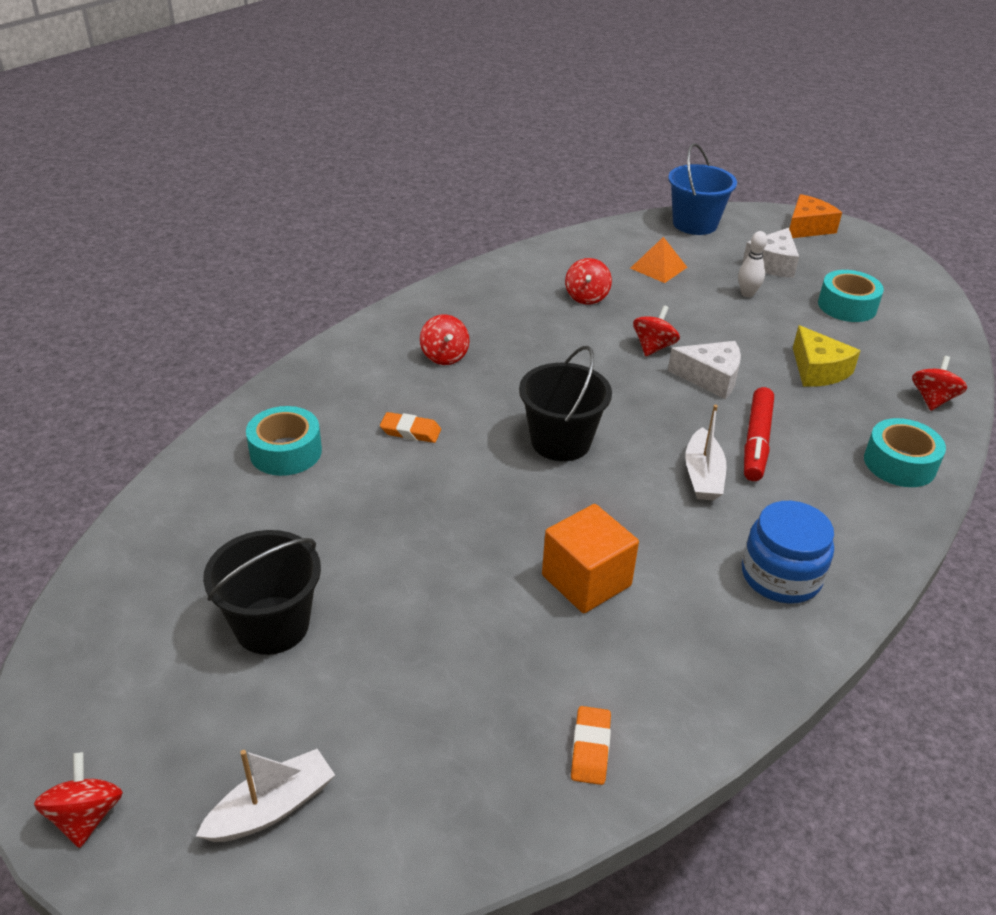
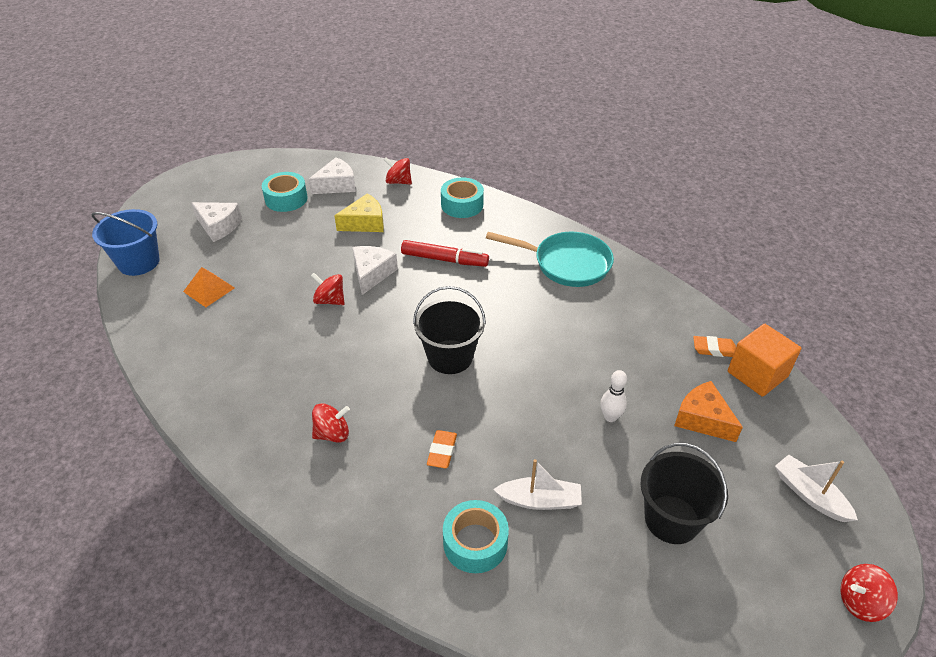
camera: 90 degrees left, 5 degrees up
(586, 297) = (248, 336): red spinning top -> none
(586, 580) = (589, 347): orange cube -> orange cube (757, 374)
(703, 475) = (481, 287): white boat -> white boat (540, 500)
(747, 293) = (260, 244): white bowling pin -> white bowling pin (610, 417)
(780, 576) = (567, 264): blue jar -> turquoise pan
(807, 228) = (166, 201): orange cheese -> orange cheese (702, 419)
(897, 344) = (336, 185): none -> white cheese

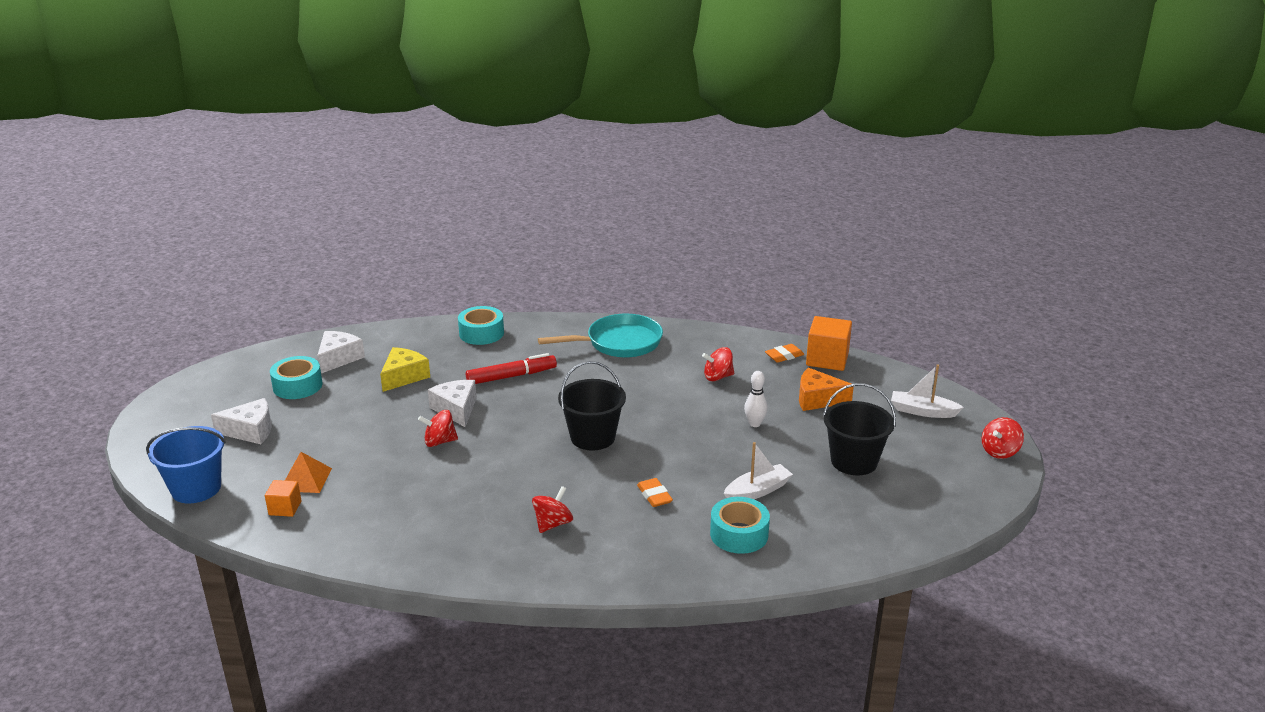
camera: 35 degrees left, 15 degrees down
(171, 310) = (285, 508): none -> orange cube
(398, 182) = (399, 336): red spinning top -> red spinning top (718, 377)

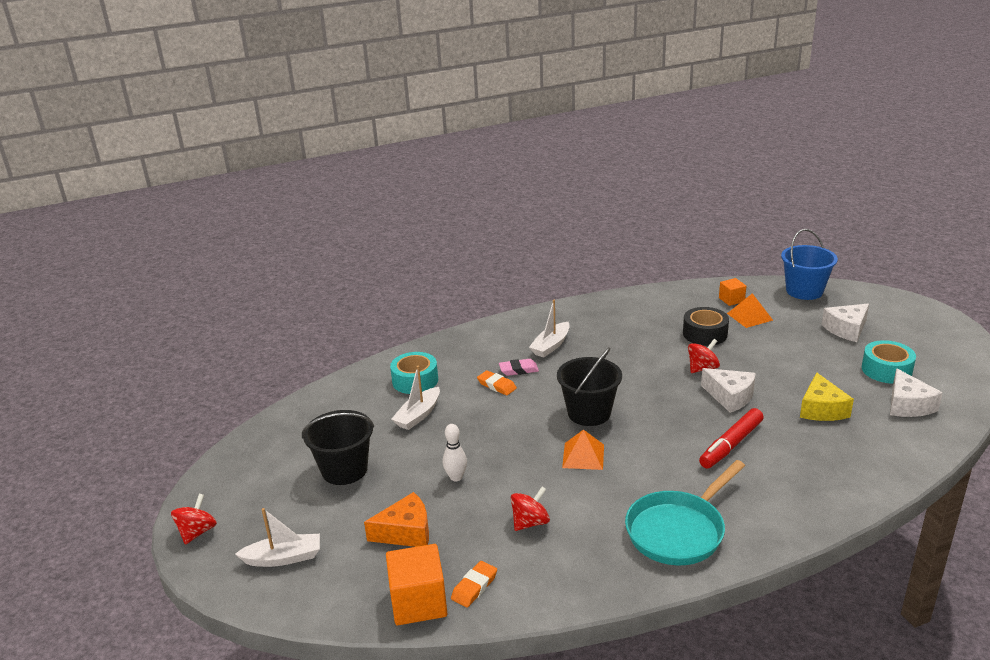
camera: 155 degrees right, 0 degrees up
(380, 476) = (705, 334): none -> black tape
(481, 333) = (835, 485): turquoise tape -> none
(553, 524) = (551, 346): red spinning top -> white boat
(616, 506) = (518, 370): none -> pink eraser
(635, 406) = (583, 456): none -> orange pyramid

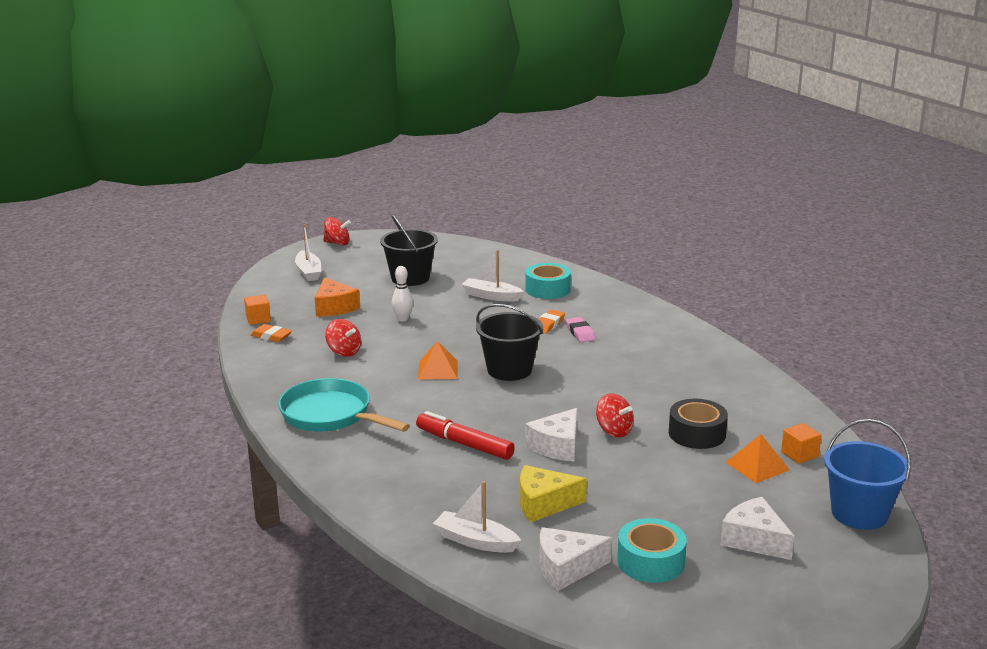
camera: 80 degrees right, 5 degrees down
(418, 602) = (258, 319): orange cube -> orange cube, size x0.56
(551, 346) = (634, 346): white boat -> white boat (475, 541)

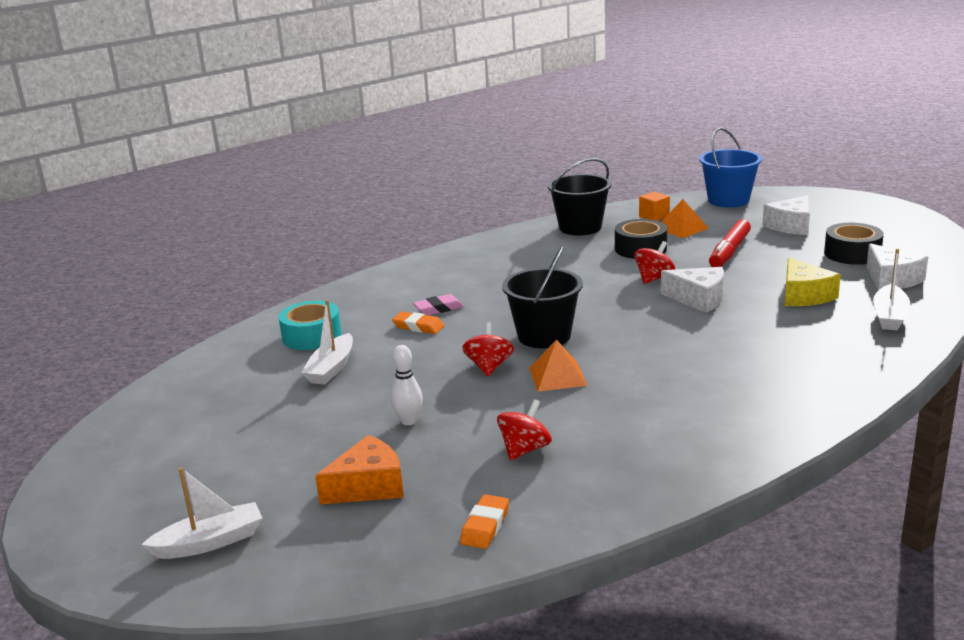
camera: 95 degrees left, 0 degrees up
(258, 319) = (419, 555): orange cube -> none
(330, 415) = (707, 428): turquoise pan -> none
(337, 243) = (71, 536): red spinning top -> red spinning top (489, 367)
(410, 278) = (256, 437): black bucket -> black bucket (580, 227)
(464, 444) = (723, 340): red marker -> red marker (729, 251)
(650, 561) = (852, 254): turquoise tape -> black tape

